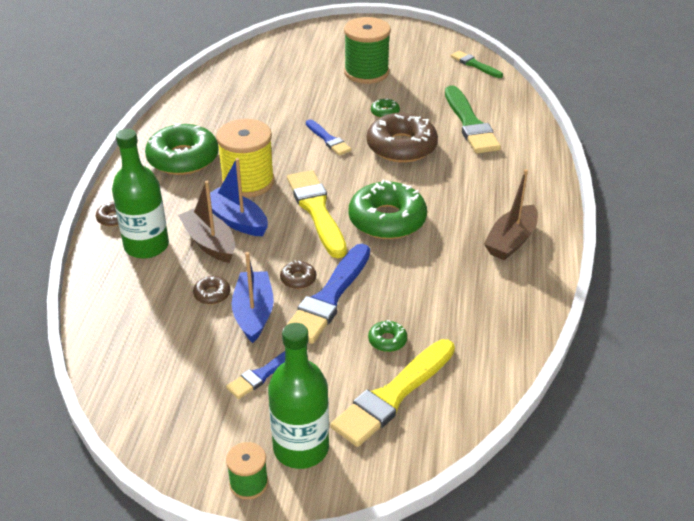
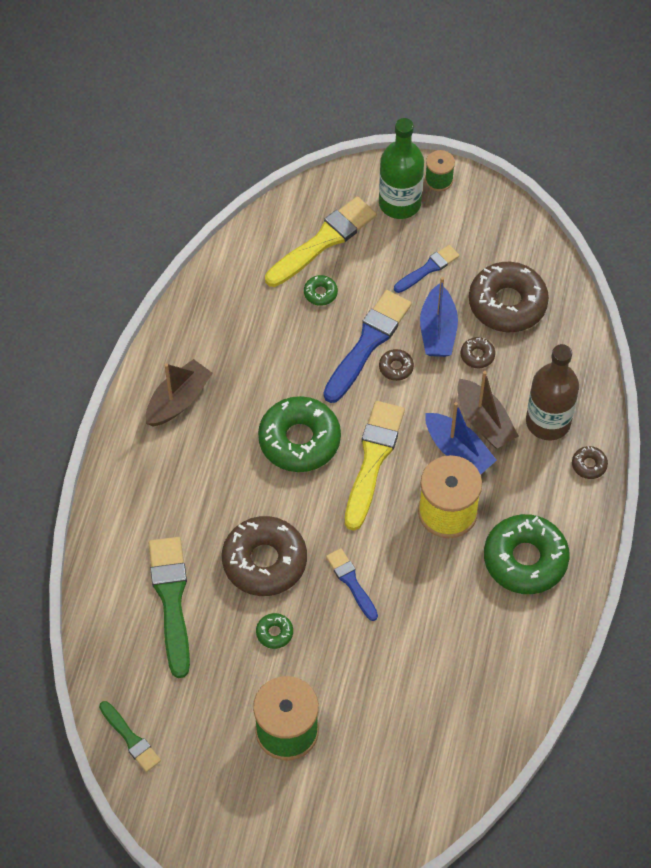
camera: 175 degrees left, 20 degrees up
(146, 246) = (548, 422): green bottle -> brown bottle
(173, 344) = (507, 303): none -> brown donut
(316, 210) = (373, 460): yellow brush -> yellow brush turned 150 degrees counterclockwise

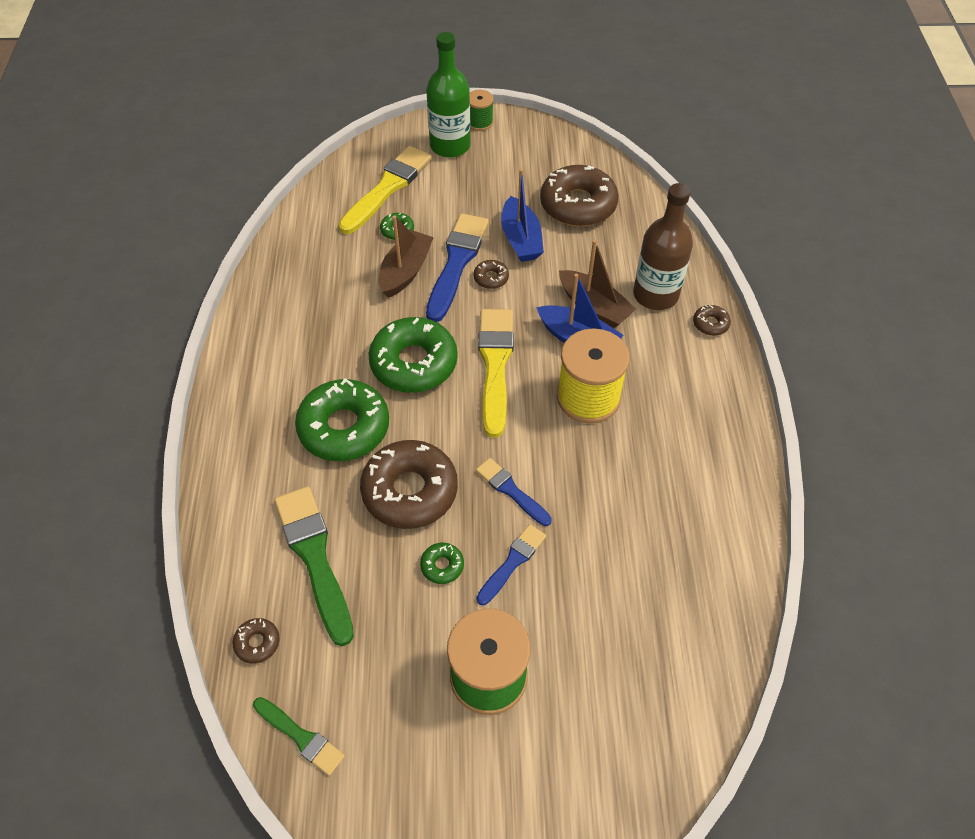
camera: 15 degrees left, 5 degrees down
(178, 400) = (277, 352): brown boat -> brown boat (405, 271)
(428, 268) = (494, 191): blue brush -> blue brush (512, 562)
(477, 355) = (566, 252): brown donut -> brown donut (257, 643)
(525, 559) = (684, 425): green donut -> green donut (344, 427)

